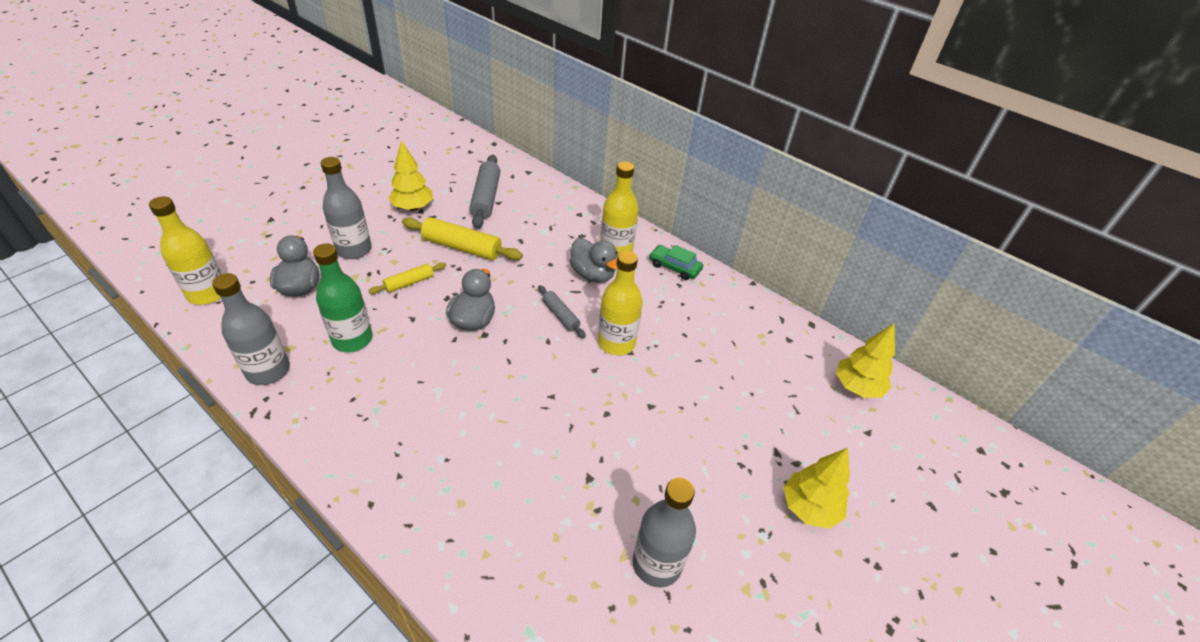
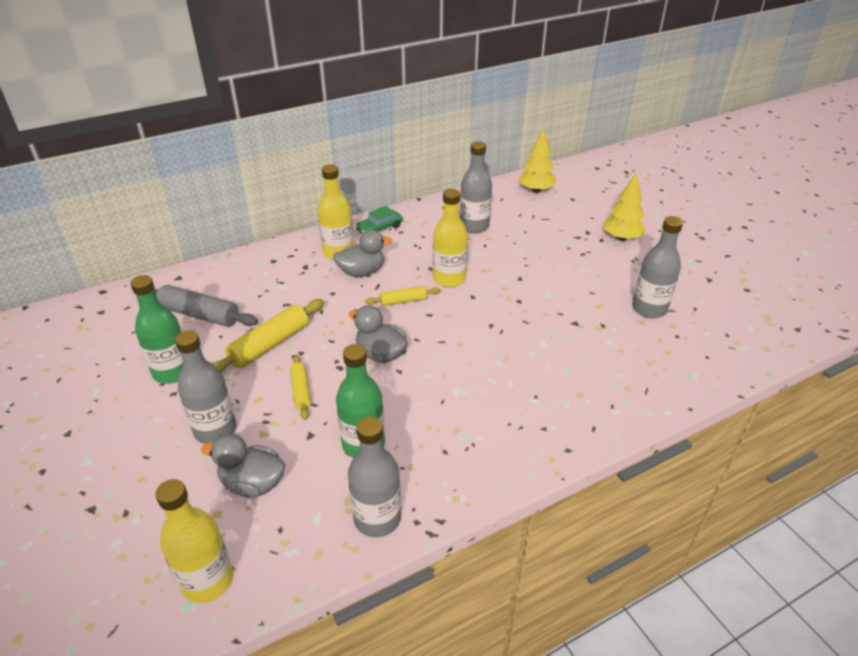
camera: 65 degrees left, 5 degrees down
(413, 207) = (172, 372): yellow tree -> green bottle
(560, 316) = (403, 301): grey rolling pin -> yellow rolling pin
(729, 342) = (474, 226): none -> grey bottle

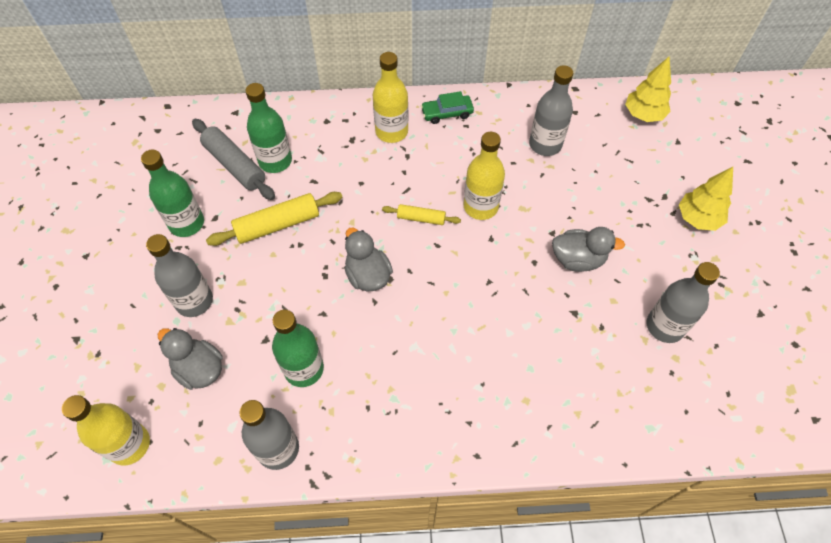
camera: 25 degrees right, 20 degrees up
(239, 300) = (275, 161): none -> green bottle
(301, 391) = (280, 289): yellow rolling pin -> none
(362, 272) = (401, 166): grey duck -> grey duck (578, 259)

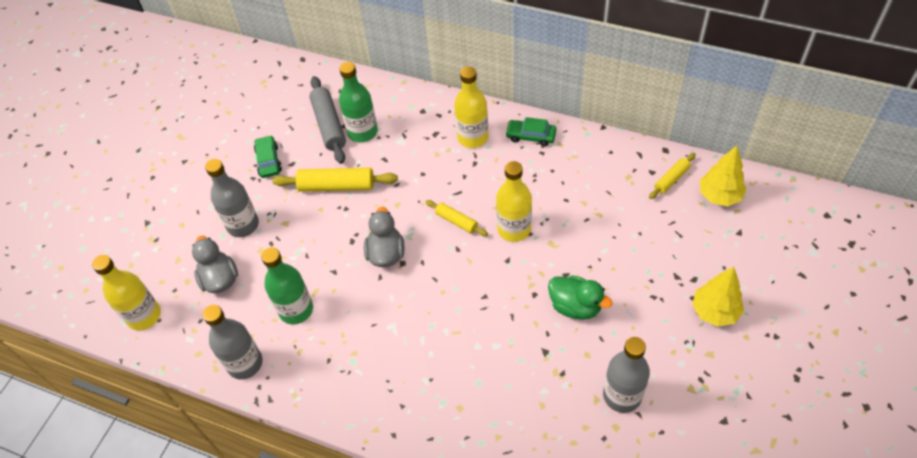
camera: 30 degrees right, 5 degrees down
(187, 223) = (268, 161): green bottle -> green car
(545, 144) = (605, 193): grey bottle -> none
(578, 259) = (575, 306): grey duck -> green duck
(595, 113) = (671, 179): none -> yellow rolling pin

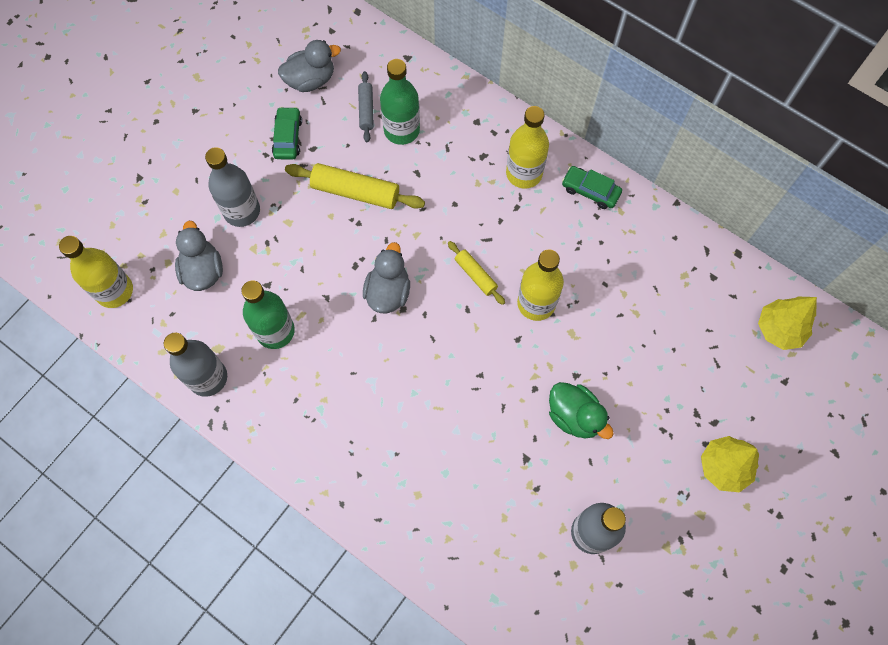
camera: 10 degrees right, 15 degrees up
(277, 115) = (310, 80): none -> grey duck
(329, 125) = (366, 110): grey rolling pin -> grey rolling pin, size x0.57
(671, 179) = (732, 293): yellow rolling pin -> none

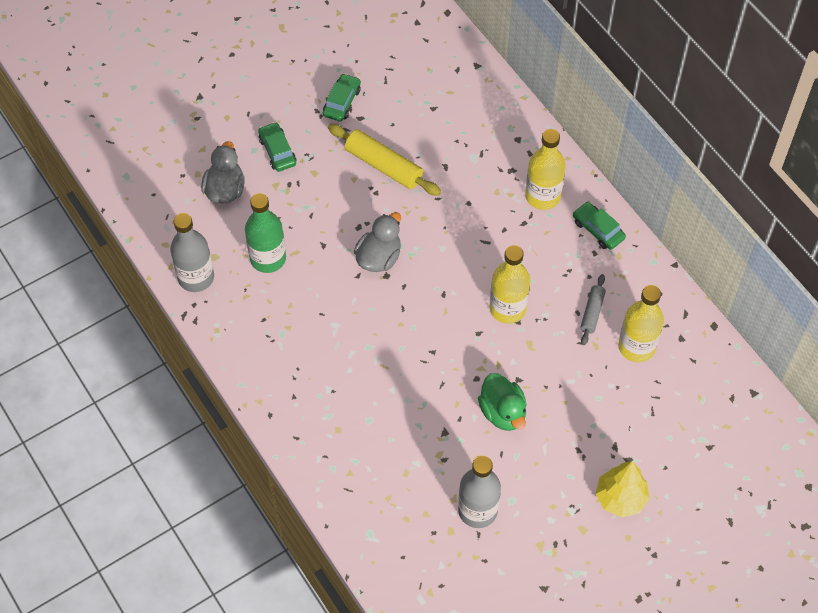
camera: 20 degrees right, 10 degrees down
(114, 291) = (144, 183): yellow bottle -> yellow bottle (636, 347)
(242, 211) = (277, 151): grey bottle -> green car
(310, 80) = (381, 59): grey duck -> none
(366, 110) = (421, 99): grey rolling pin -> grey rolling pin (592, 312)
(401, 130) = (446, 126): green bottle -> none
(475, 275) = (462, 268): yellow rolling pin -> none
(779, 329) = (723, 402): yellow tree -> none

